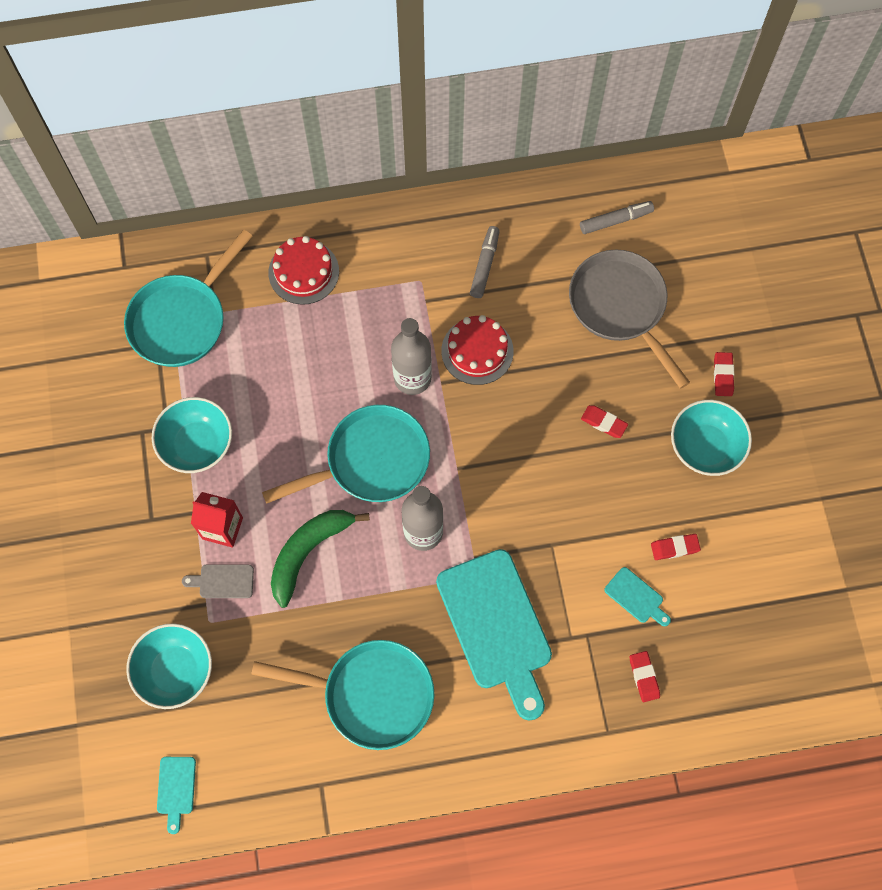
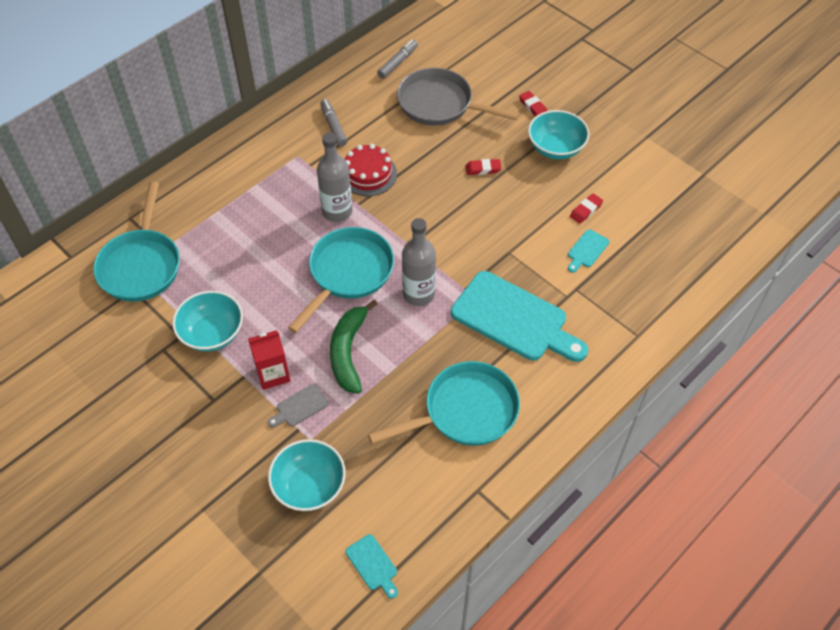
camera: 35 degrees left, 15 degrees down
(303, 272) = (210, 192): red cake -> none
(636, 597) = (587, 250): turquoise cutting board -> turquoise cutting board turned 120 degrees clockwise
(644, 677) = (631, 291): red eraser -> none

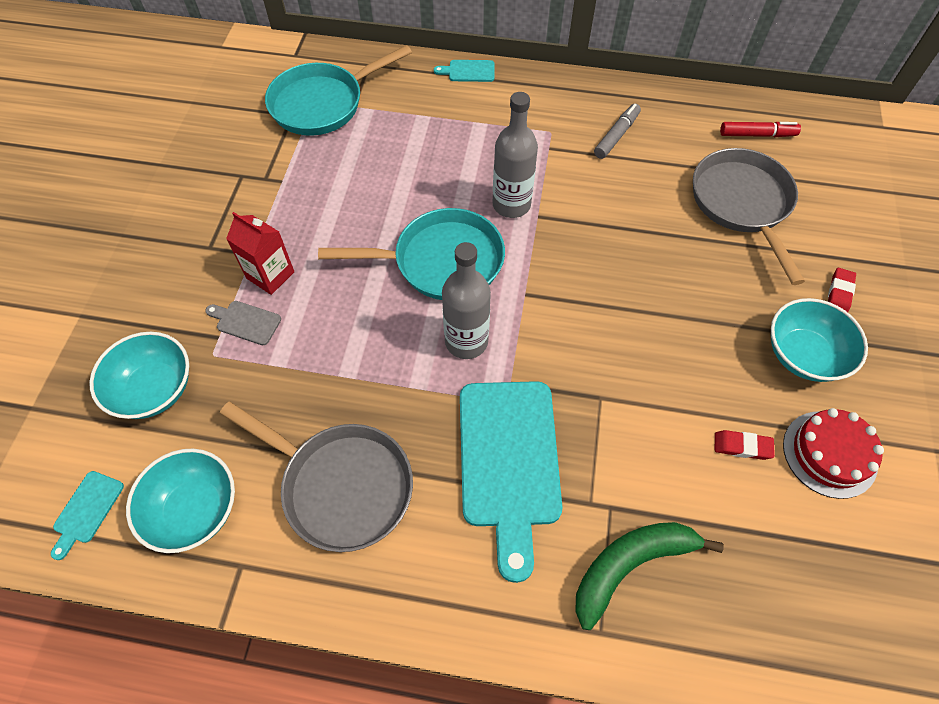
camera: 55 degrees right, 5 degrees up
(212, 333) = (284, 199): turquoise bowl -> turquoise bowl (194, 510)
(348, 352) = (342, 322): green banana -> green banana (630, 565)
(368, 174) = (584, 200): red cake -> red cake (829, 454)
(397, 63) = (757, 134): grey marker -> red marker
(465, 411) = (341, 486): turquoise pan -> grey pan
(483, 169) = (695, 299): red eraser -> none
(587, 250) = (681, 485): turquoise cutting board -> turquoise cutting board (468, 71)

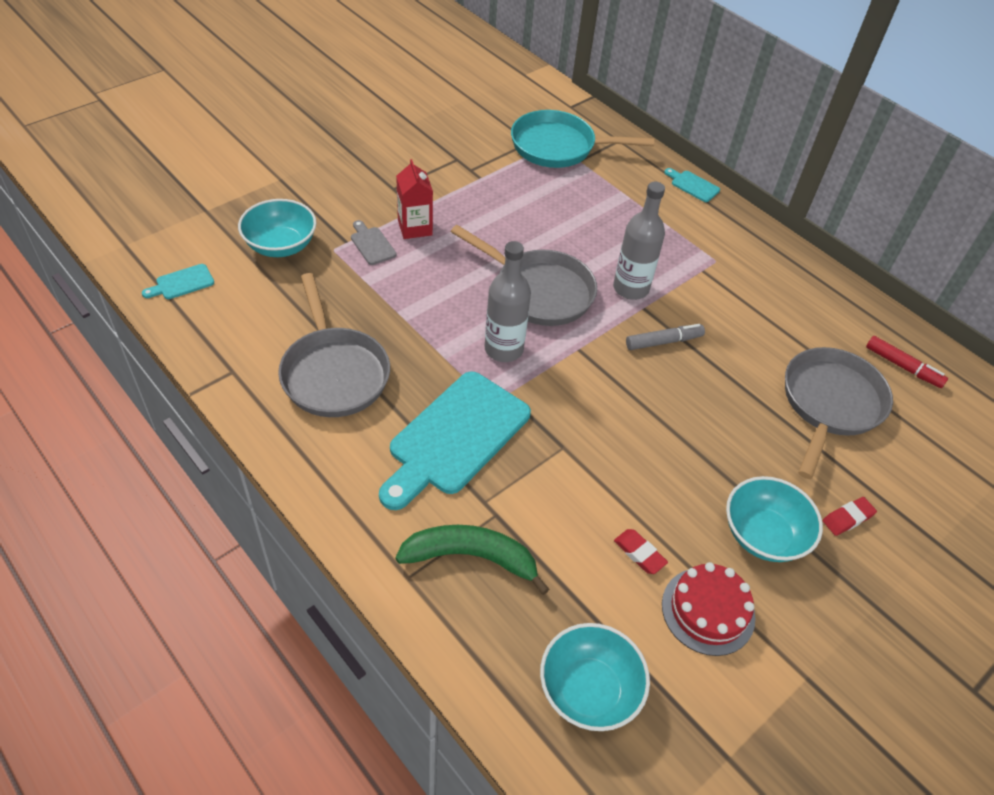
camera: 35 degrees right, 10 degrees down
(194, 510) = (238, 324): turquoise bowl -> turquoise bowl (589, 690)
(441, 262) = (538, 291): turquoise pan -> grey pan
(616, 136) = (769, 294): grey marker -> grey marker (663, 342)

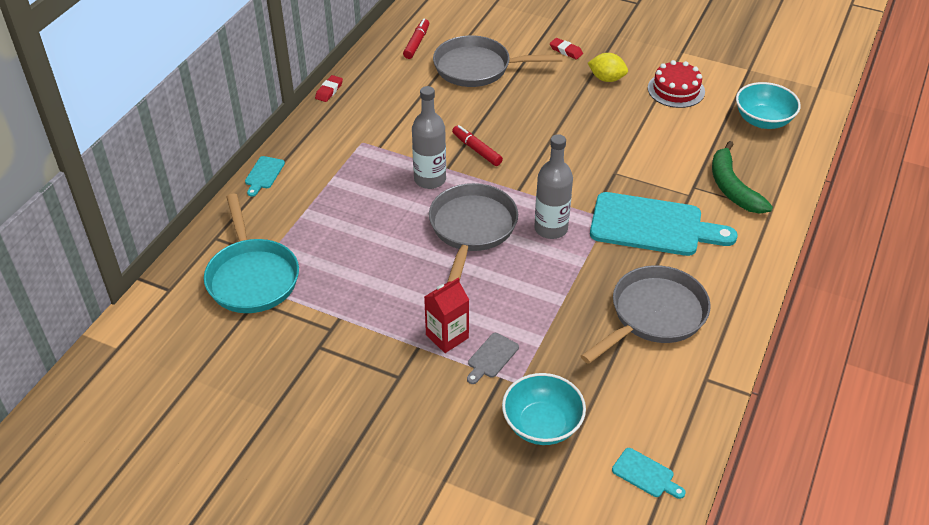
camera: 110 degrees left, 5 degrees down
(639, 553) = (664, 122): red eraser -> red eraser (329, 91)
(663, 342) = (477, 150): grey marker -> red marker
(763, 535) = (606, 79): turquoise bowl -> yellow lemon

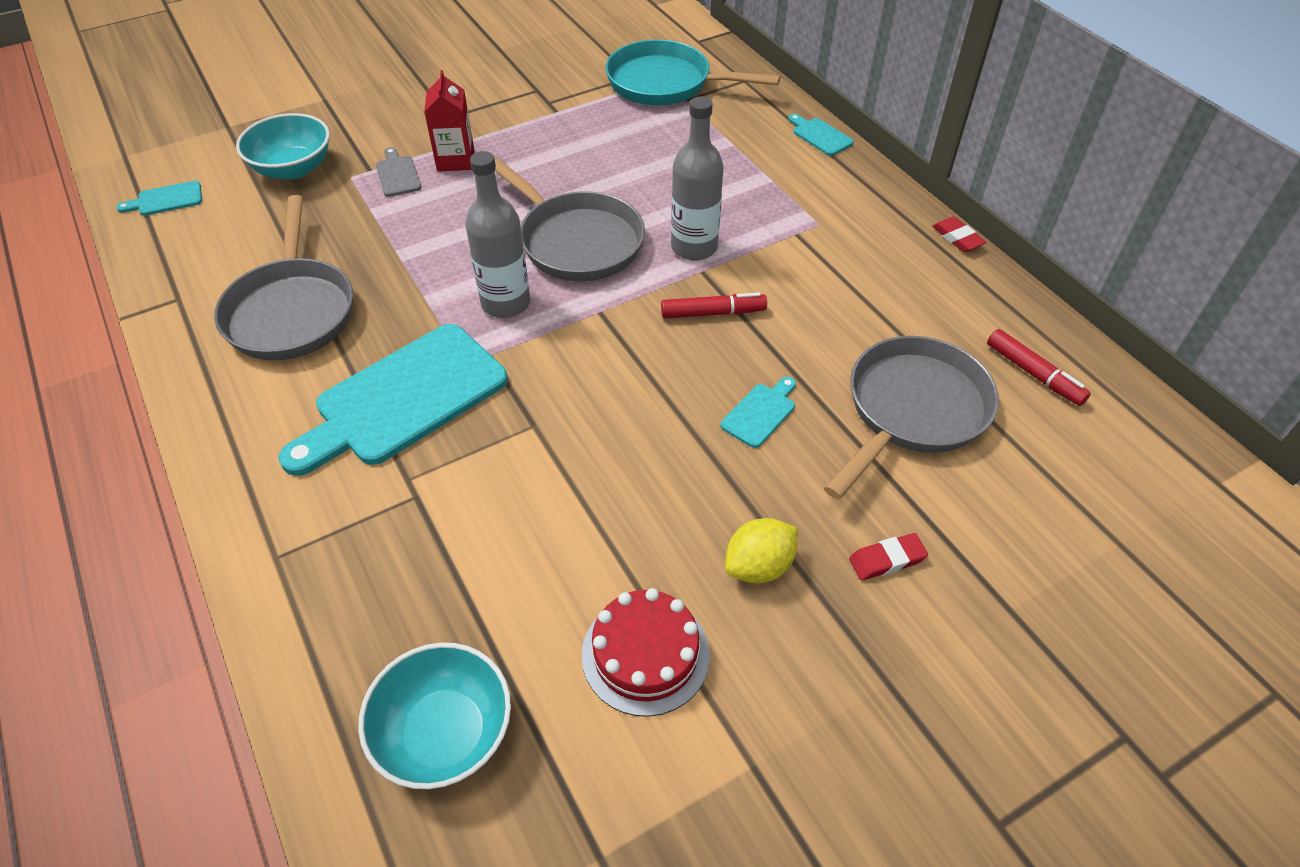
camera: 125 degrees right, 5 degrees up
(527, 108) = (760, 413): none -> turquoise cutting board
(732, 187) = (363, 544): green banana -> none

